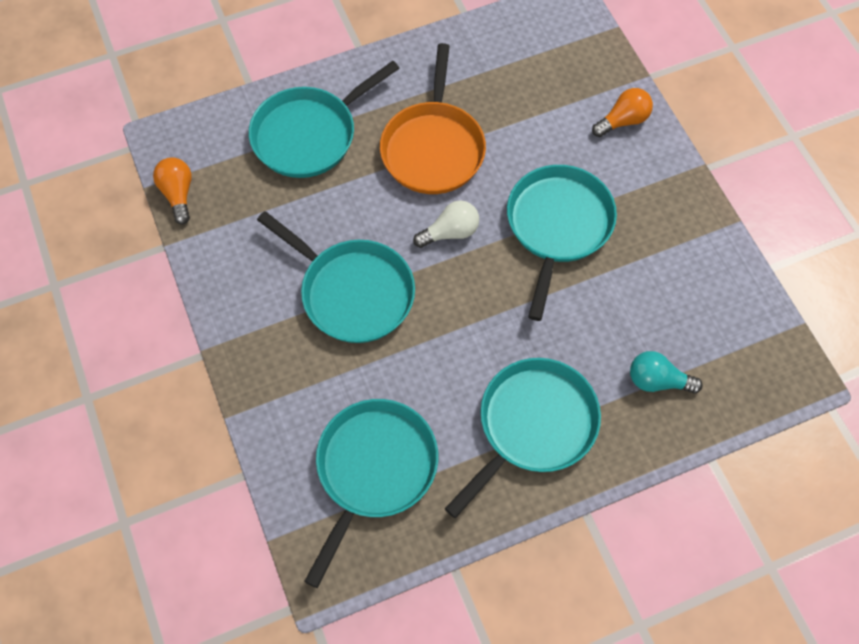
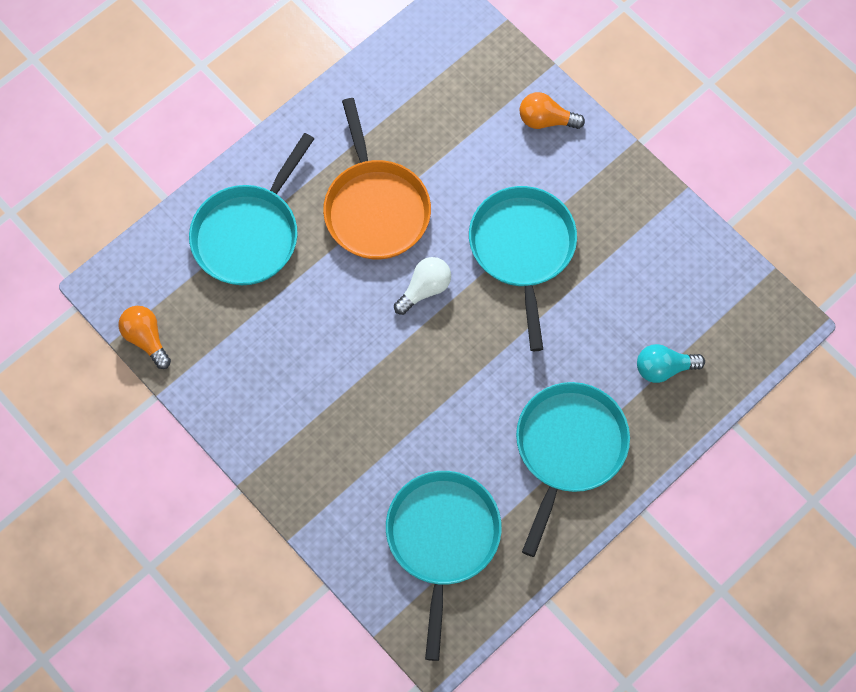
camera: 20 degrees left, 5 degrees up
(353, 292) = (357, 379): turquoise pan -> none
(623, 121) = (546, 120): orange light bulb -> orange light bulb turned 120 degrees counterclockwise

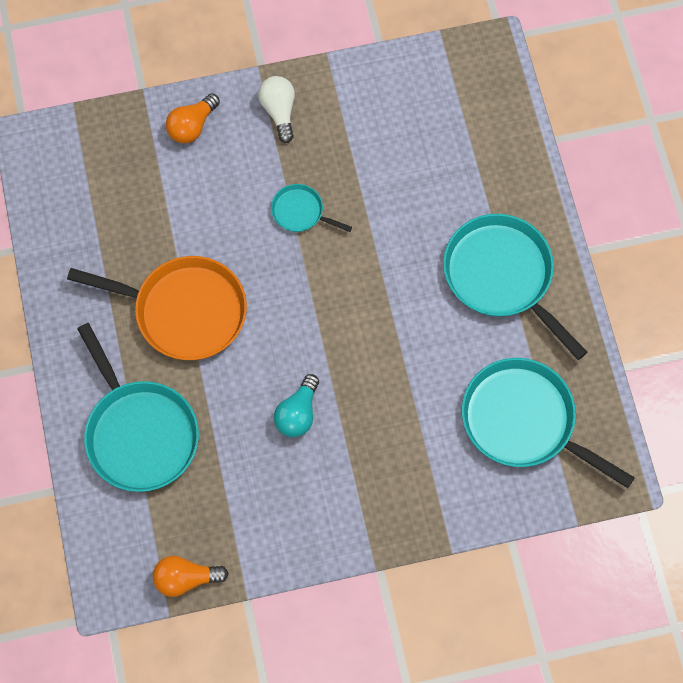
camera: 60 degrees left, 0 degrees up
(424, 289) = (288, 312): white light bulb -> white light bulb (279, 111)
(522, 248) = (300, 212): turquoise pan -> turquoise pan, size x0.48
(663, 368) = (475, 163): turquoise light bulb -> turquoise light bulb (298, 413)

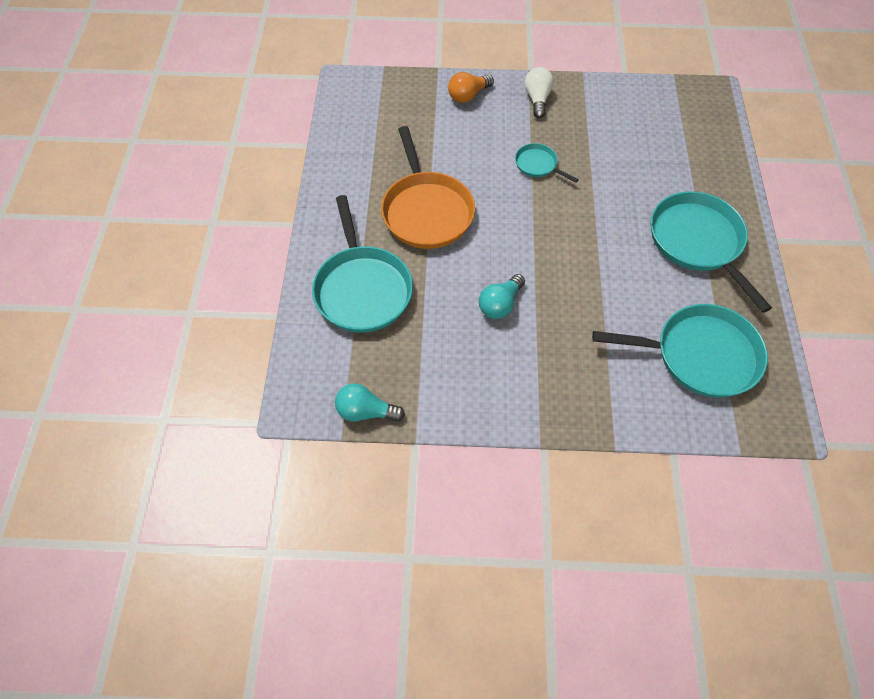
camera: 15 degrees right, 10 degrees down
(185, 311) = (426, 211): orange pan -> orange pan turned 45 degrees clockwise
(186, 579) = (365, 411): orange light bulb -> turquoise light bulb
(523, 421) = (700, 355): turquoise pan -> turquoise pan turned 135 degrees clockwise

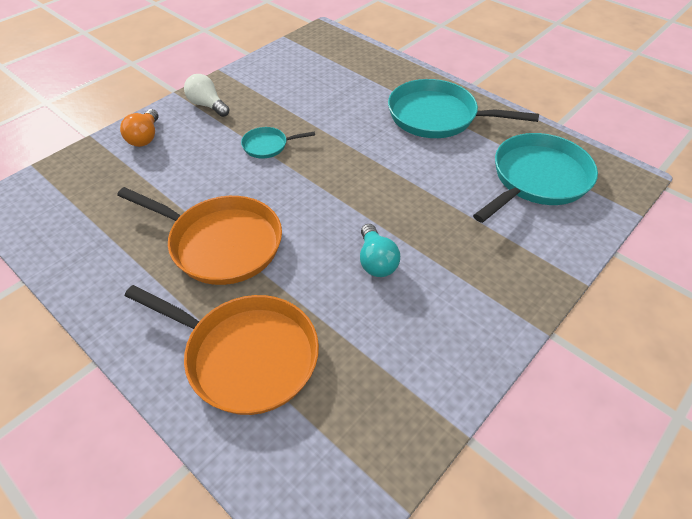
camera: 50 degrees left, 10 degrees down
(362, 289) = (246, 356): turquoise pan -> orange pan
(365, 411) = (395, 460): turquoise light bulb -> none

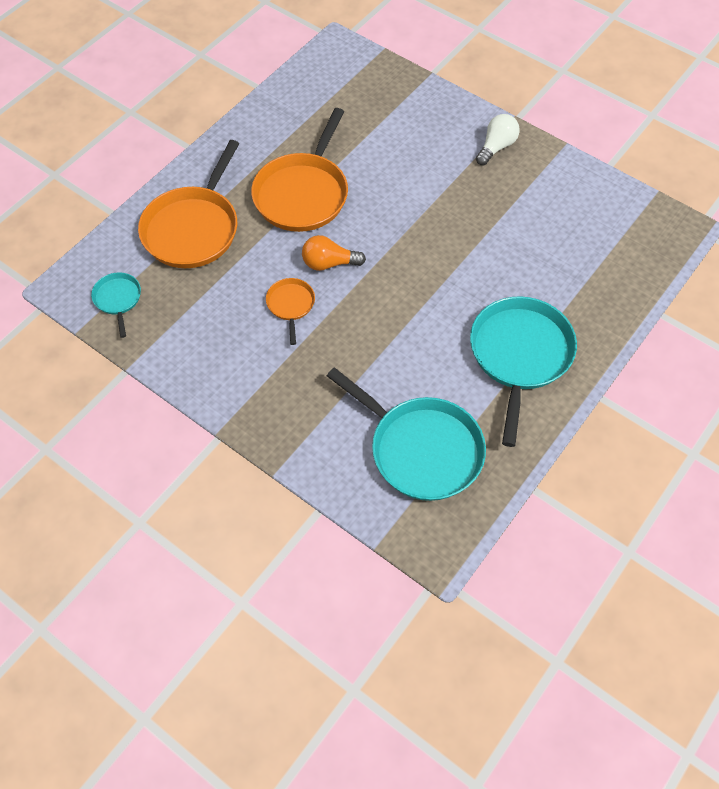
camera: 85 degrees right, 10 degrees up
(145, 137) = (435, 112): orange light bulb -> orange light bulb (329, 263)
(267, 146) = (438, 206): turquoise pan -> turquoise pan (118, 299)
(376, 261) = (290, 305): turquoise light bulb -> orange pan

